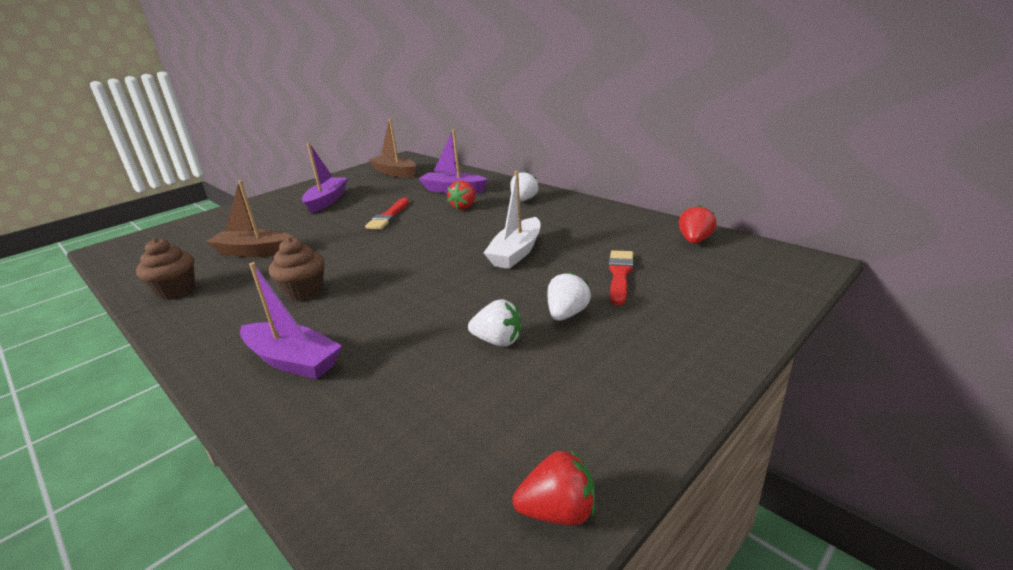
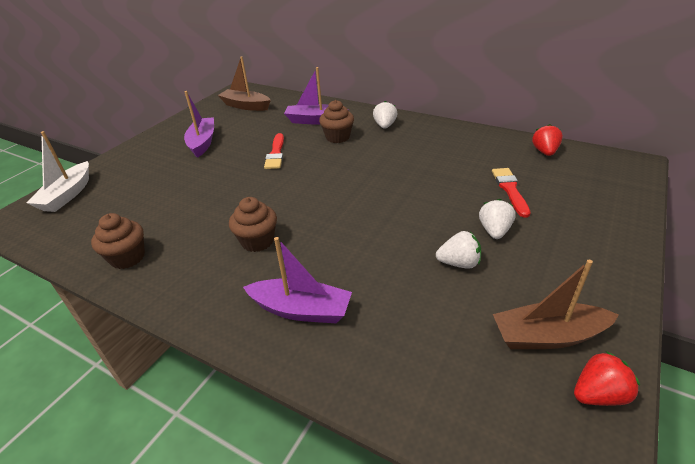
camera: 15 degrees left, 10 degrees up
(254, 252) = (173, 206): brown boat -> brown boat (548, 336)
(464, 207) = (337, 137): red strawberry -> brown cupcake
(516, 252) = (415, 178): white boat -> white boat (68, 195)

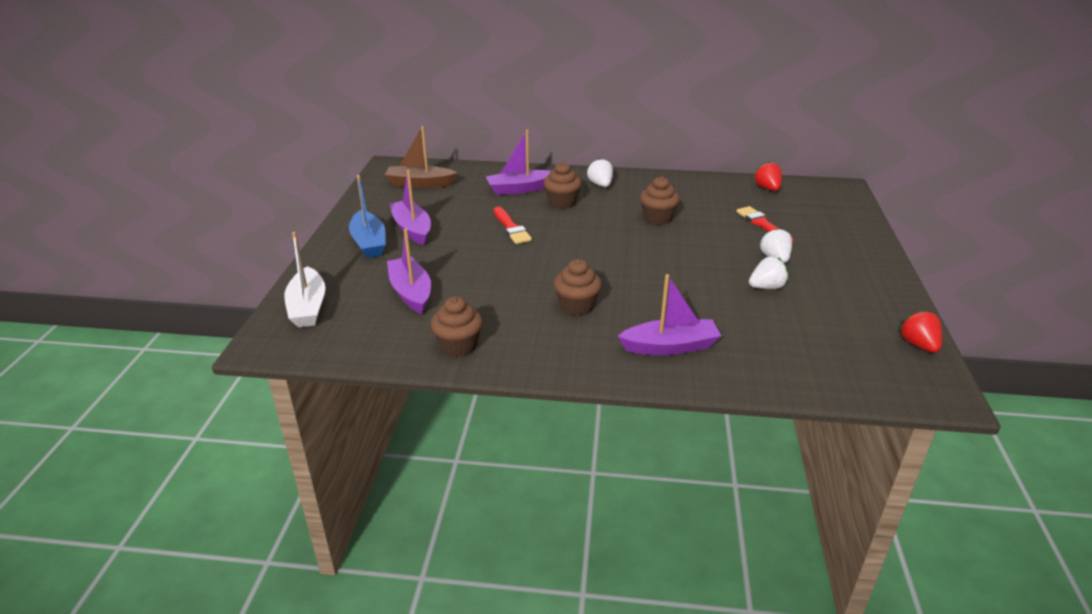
camera: 25 degrees left, 5 degrees down
(146, 198) = (411, 293): none -> purple boat
(162, 148) = (369, 243): none -> blue boat
(408, 165) = (657, 218): none -> brown cupcake
(548, 336) = (865, 320): brown boat -> none
(598, 394) = (918, 345): red strawberry -> red strawberry turned 60 degrees counterclockwise

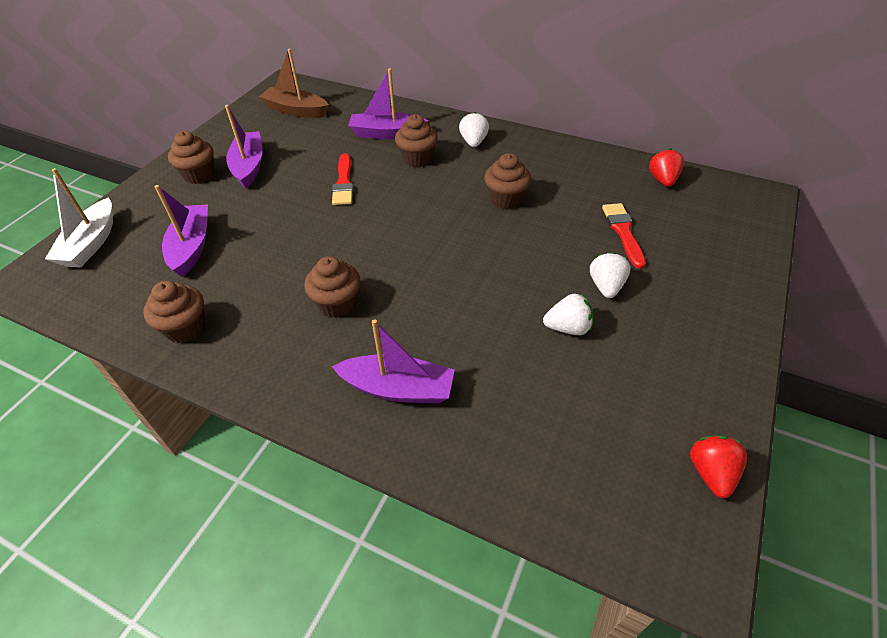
camera: 20 degrees right, 15 degrees up
(369, 243) = (199, 175): blue boat -> brown cupcake

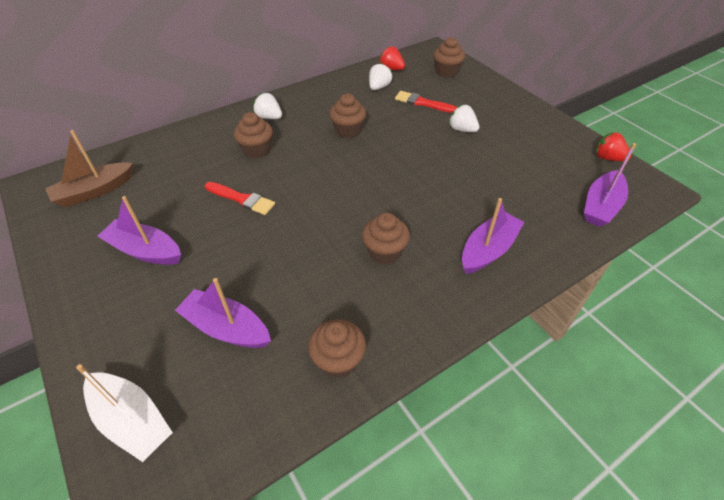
camera: 60 degrees left, 0 degrees up
(199, 175) = (114, 293): brown cupcake -> brown cupcake (446, 72)
(387, 134) = (204, 152): purple boat -> purple boat (601, 206)
(568, 328) = (484, 158): white strawberry -> white strawberry (379, 87)

